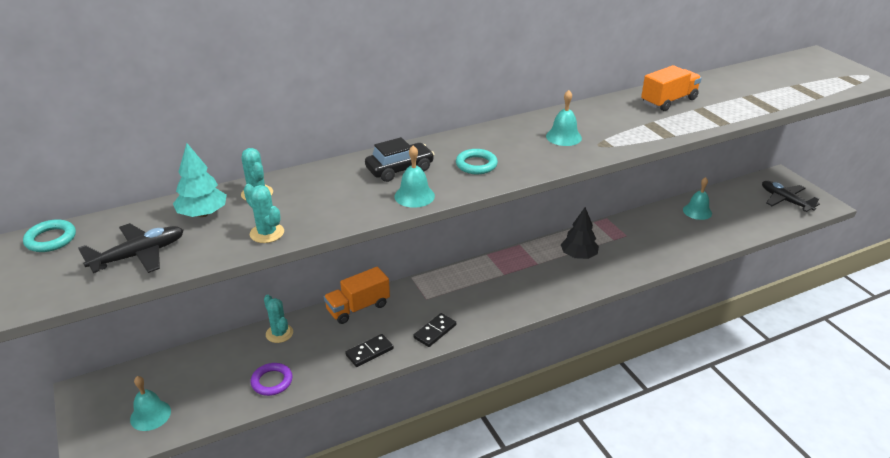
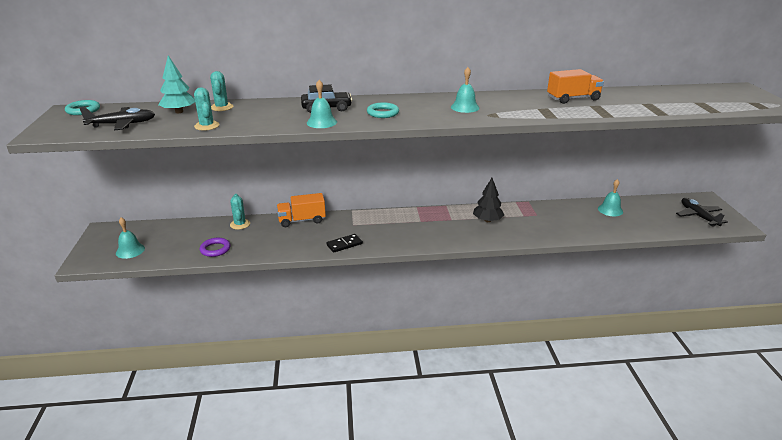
camera: 20 degrees right, 5 degrees down
(369, 352) = (290, 247): black domino -> none

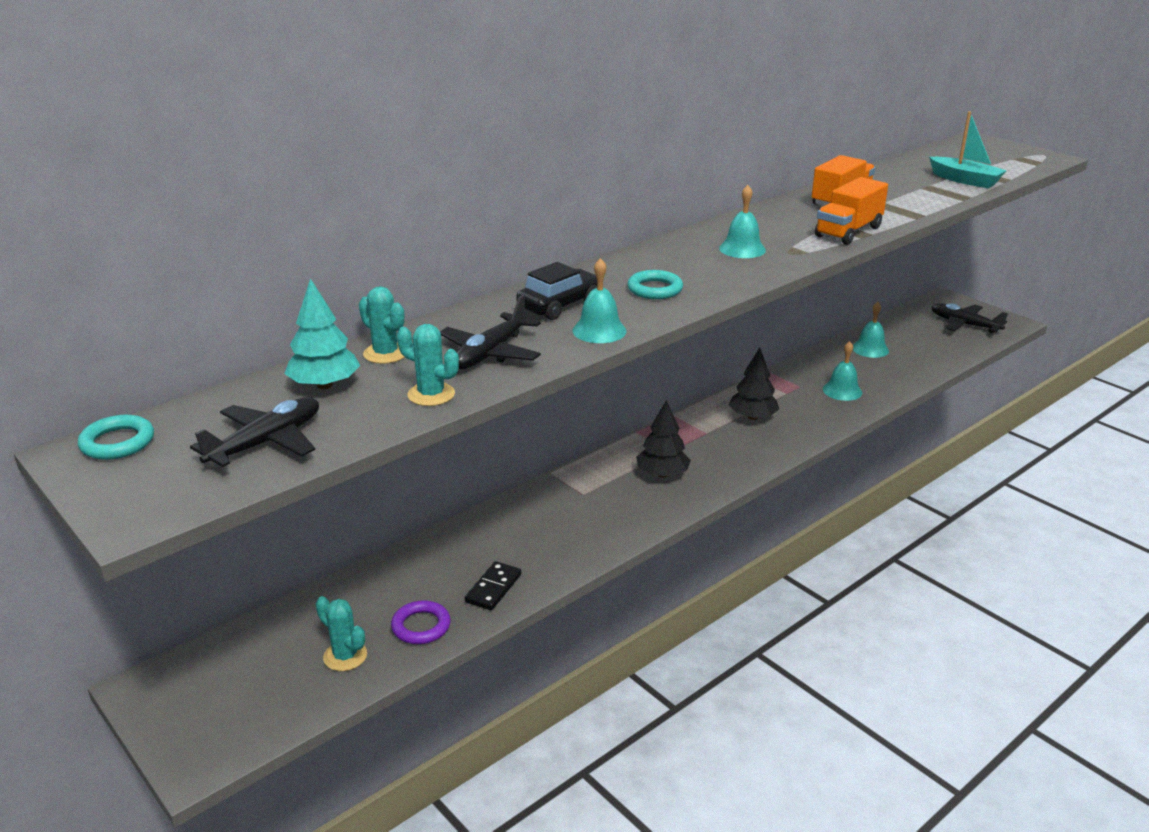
camera: 35 degrees left, 0 degrees up
(130, 250) = (263, 699): turquoise bell -> turquoise bell (842, 391)
(240, 224) = (401, 567): turquoise cactus -> turquoise cactus (345, 656)
(259, 118) = (490, 353): none -> black plane
(302, 220) = (496, 519): orange truck -> orange truck (848, 232)
(344, 244) = (613, 530): black domino -> black domino (493, 588)
(402, 229) = (662, 474): none -> black tree
(682, 106) = (965, 180): none -> turquoise boat

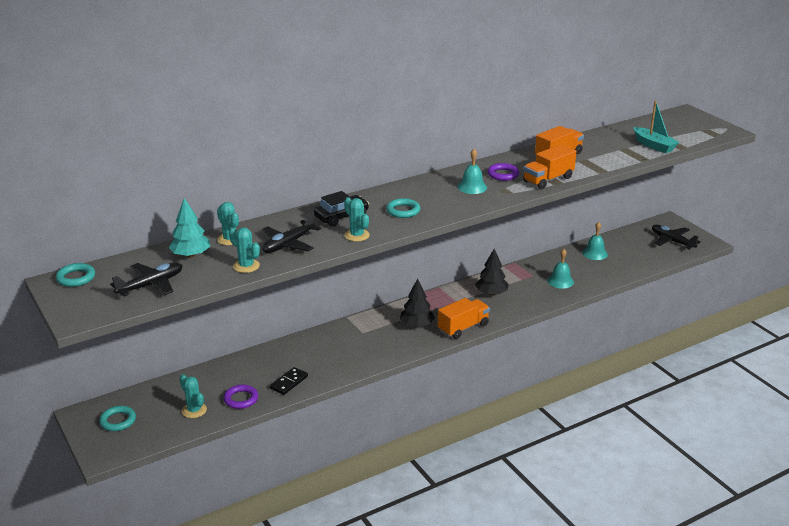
camera: 10 degrees right, 0 degrees up
(212, 692) = (118, 421): none -> turquoise ring
(599, 331) = (357, 235): turquoise bell -> turquoise cactus
(734, 471) = (463, 328): none -> orange truck
(777, 229) = (503, 174): none -> purple ring

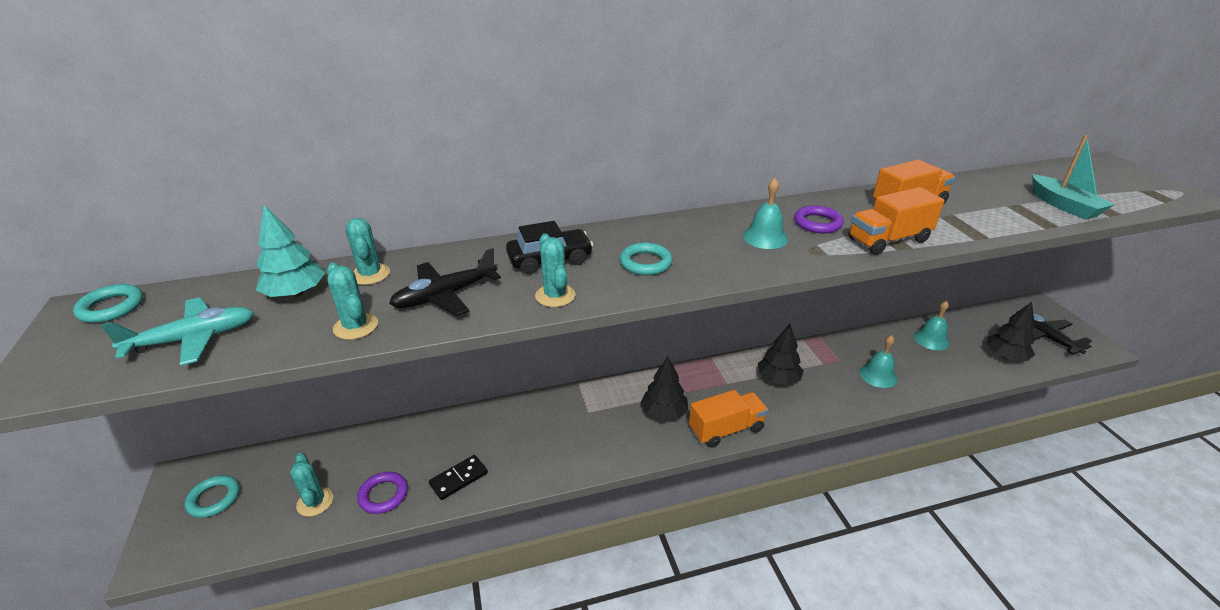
camera: 15 degrees right, 5 degrees up
(151, 285) = (193, 339): black plane -> turquoise plane
(645, 257) = (1005, 356): none -> black tree

